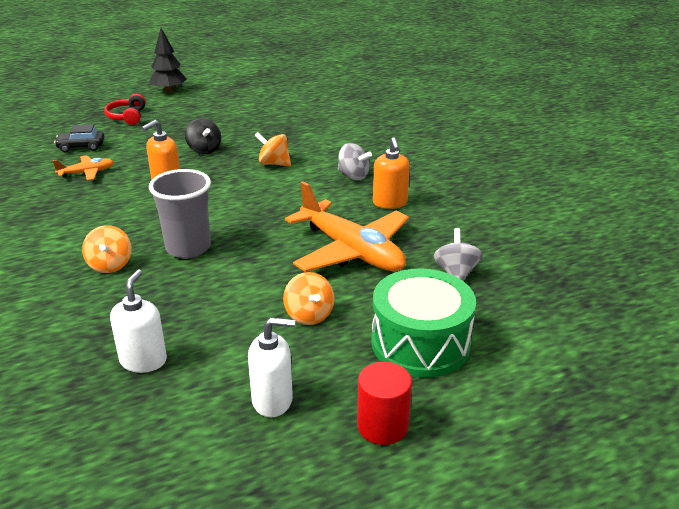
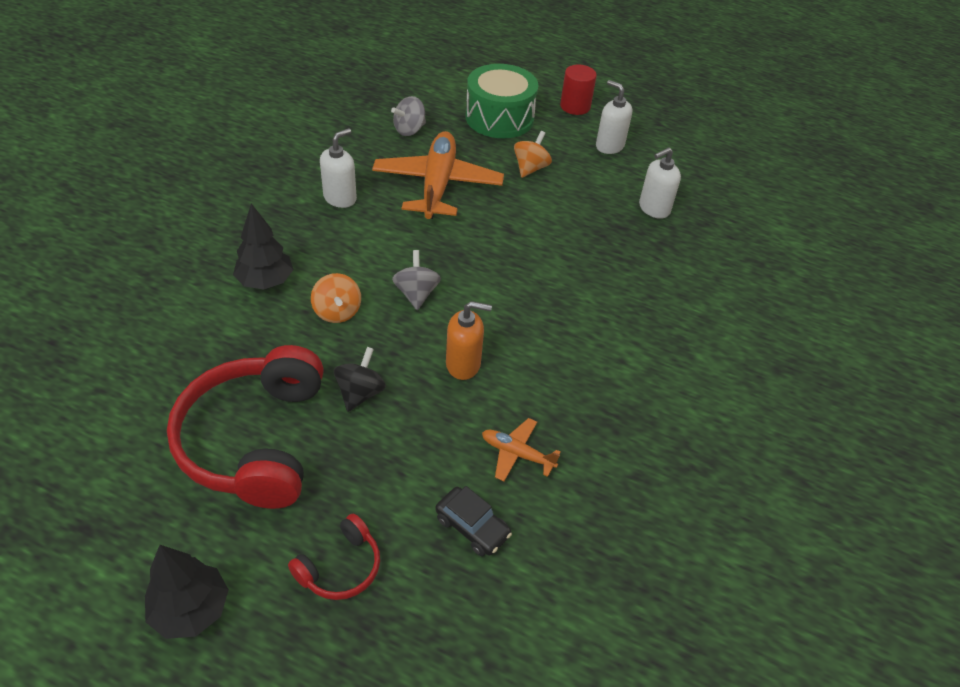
camera: 135 degrees left, 15 degrees up
(110, 265) = (609, 296): orange spinning top -> none
(188, 248) = (537, 270): grey cup -> none
(224, 120) = (255, 440): none -> red headphones
(335, 152) = (265, 281): none -> black tree
(353, 176) = (309, 242): grey spinning top -> grey spinning top (416, 294)
(390, 203) = (340, 198): orange soap dispenser -> white soap dispenser

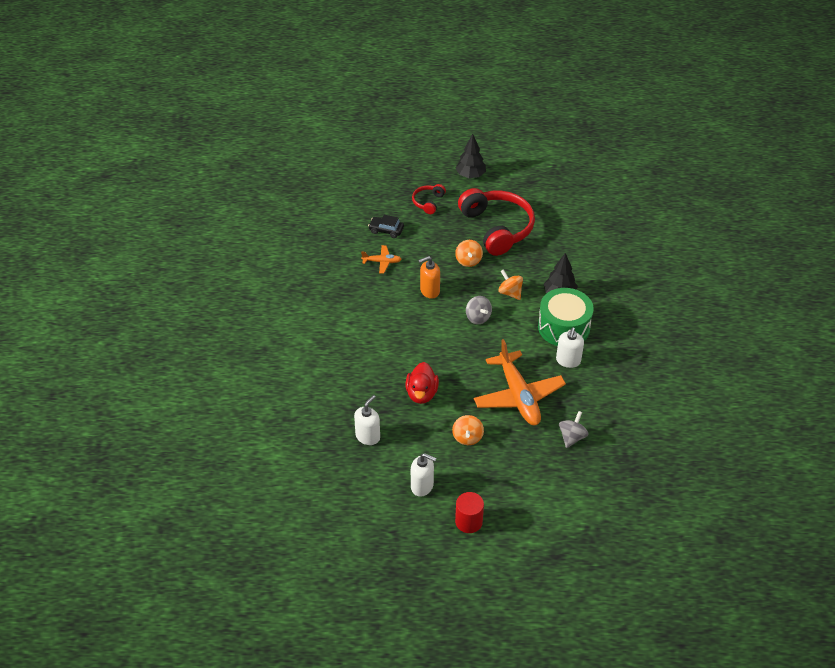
camera: 160 degrees right, 0 degrees up
(360, 393) = (468, 261): black spinning top -> orange spinning top
(499, 118) = (518, 480): green drum -> green drum (563, 327)
(560, 229) = (421, 393): none -> red duck

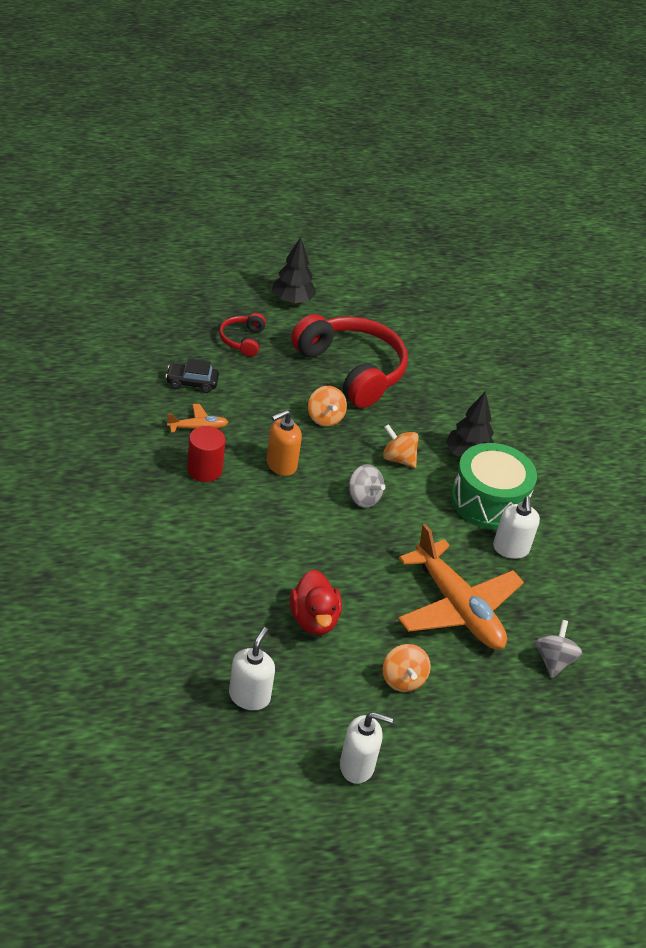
camera: 20 degrees left, 5 degrees down
(468, 522) = (445, 814): red cylinder -> red cylinder (204, 470)

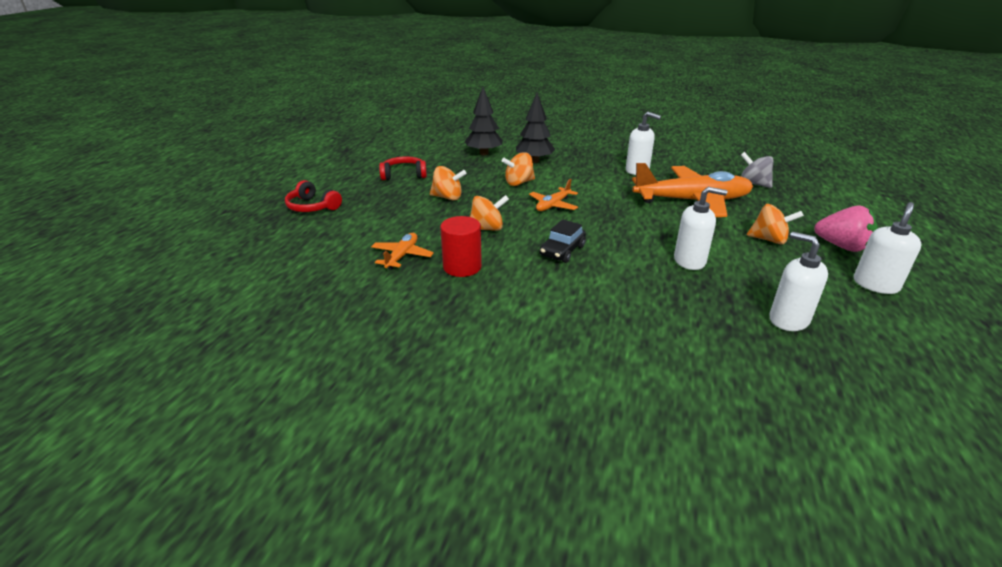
camera: 55 degrees left, 10 degrees down
(192, 383) = (336, 244): black car -> black car (562, 251)
(281, 465) = (487, 229): orange soap dispenser -> orange spinning top
(292, 301) = (294, 176): black tree -> black tree (484, 153)
(314, 619) = (690, 261): red duck -> white soap dispenser
(351, 370) = (404, 175): red headphones -> red headphones, size x0.46
(363, 498) = (553, 205): grey spinning top -> orange plane
(429, 743) = (841, 246): none -> pink strawberry
(488, 501) = (586, 166): green drum -> none

